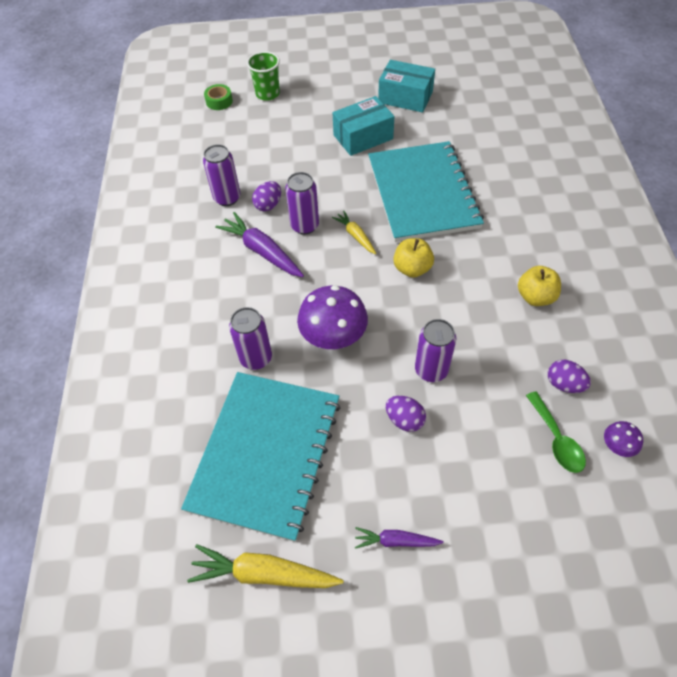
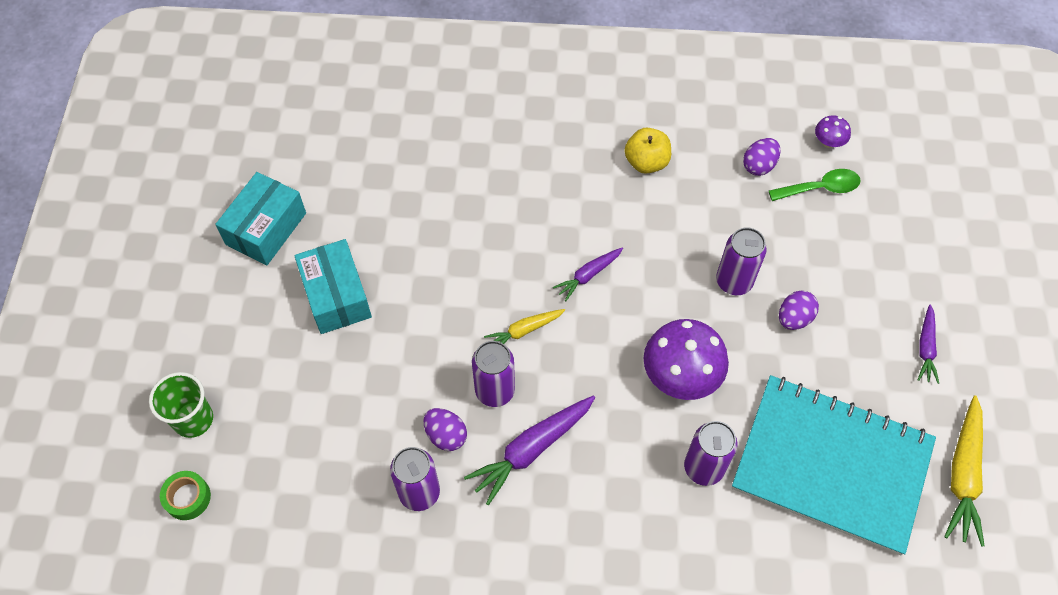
camera: 85 degrees left, 5 degrees up
(412, 268) = (588, 275): yellow apple -> purple carrot
(422, 193) = (464, 241): turquoise notebook -> none

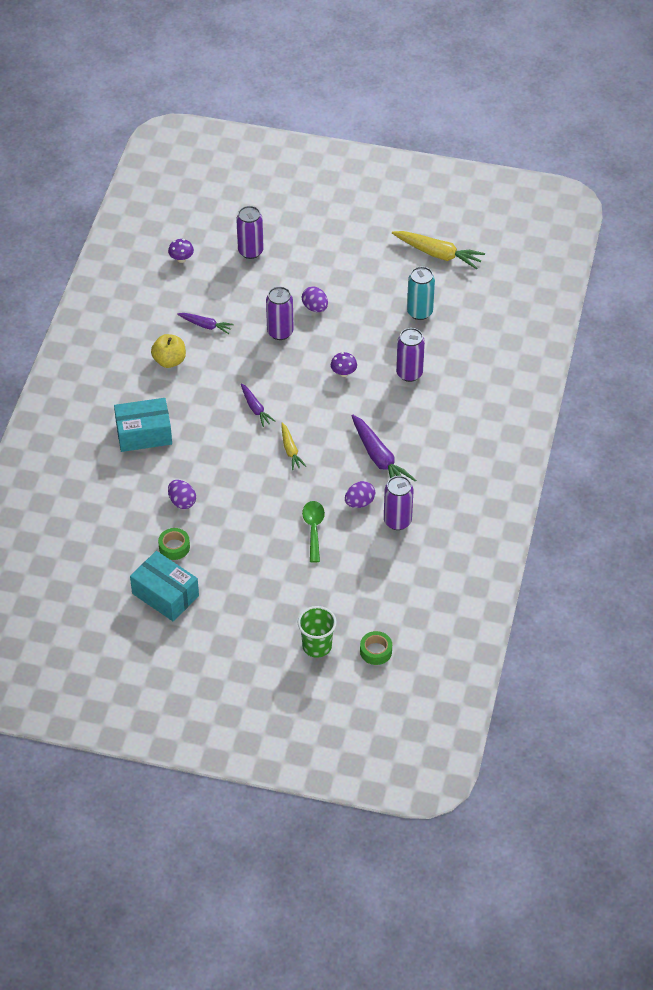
camera: 80 degrees left, 10 degrees down
(336, 296) = (236, 555): turquoise box -> turquoise box (144, 434)
(341, 224) = (174, 547): none -> green tape
(495, 391) = (332, 472): purple can -> purple can (250, 251)
(680, 376) = (343, 373): purple mushroom -> purple mushroom, size x0.48
(759, 165) = (190, 300): purple egg -> purple egg (182, 502)
(820, 188) = (218, 272): green spoon -> green spoon (313, 529)
(831, 465) = (419, 312): turquoise notebook -> turquoise can
(925, 348) = (351, 249): purple carrot -> purple carrot (205, 325)

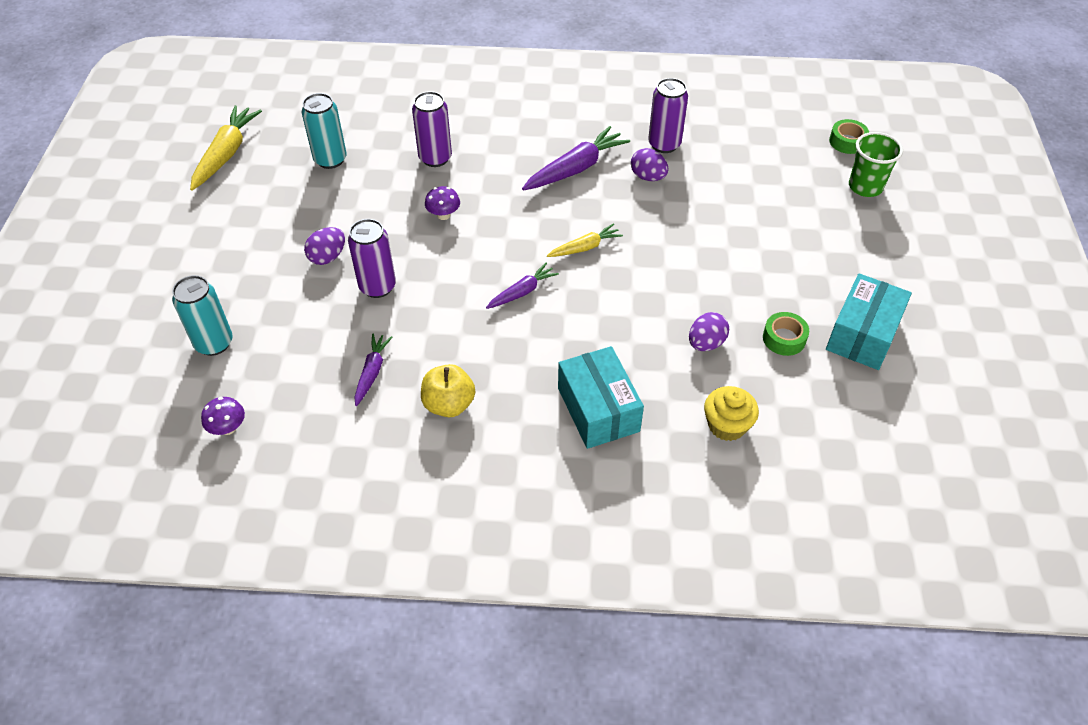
camera: 100 degrees left, 0 degrees up
(112, 497) = (727, 425): none -> yellow cupcake
(250, 251) = (214, 343): purple can -> turquoise can
(313, 529) = (701, 210): green spoon -> none

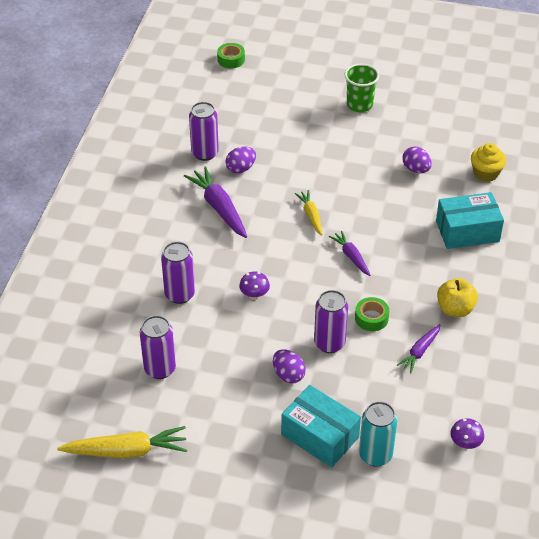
camera: 80 degrees left, 5 degrees down
(226, 154) = (126, 451): yellow carrot -> yellow carrot turned 150 degrees clockwise
(330, 160) = (160, 369): turquoise can -> purple can
(372, 372) = (419, 351): purple carrot -> purple carrot turned 75 degrees counterclockwise
(784, 338) = (417, 132): green tape -> green tape (371, 318)
(862, 334) = (418, 97): turquoise box -> turquoise box (320, 436)
(865, 187) = (281, 63): green cup -> green cup (359, 105)

